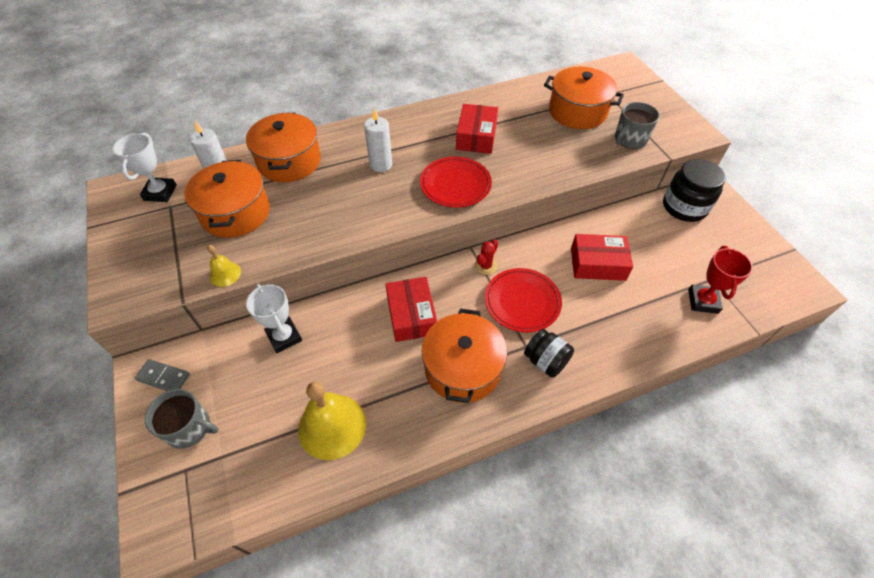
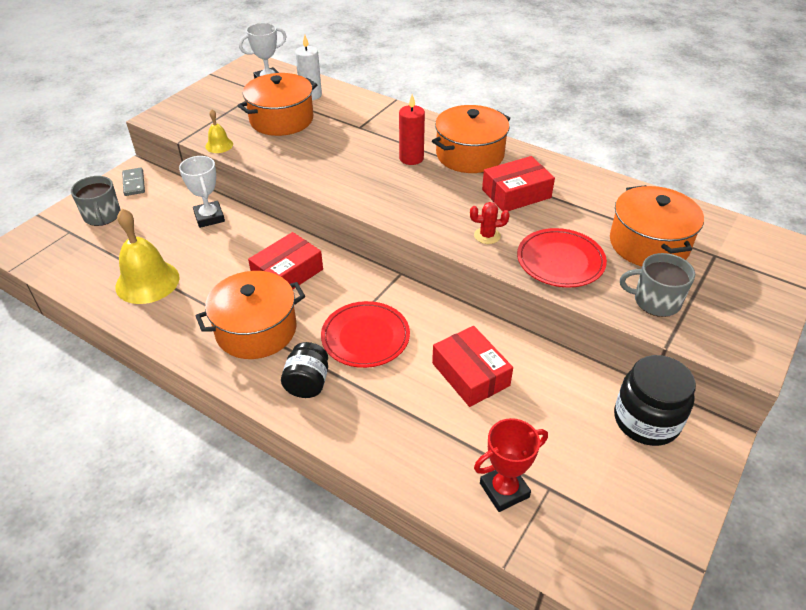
camera: 55 degrees right, 10 degrees down
(284, 337) = (209, 217): white trophy -> white trophy turned 45 degrees counterclockwise
(289, 161) = (361, 114): orange pot -> orange pot (470, 155)
(381, 164) = (411, 158): white candle -> red candle
(455, 184) = (434, 209): red plate -> red plate (560, 261)
(485, 266) = (386, 293): red cactus -> red cactus (487, 236)

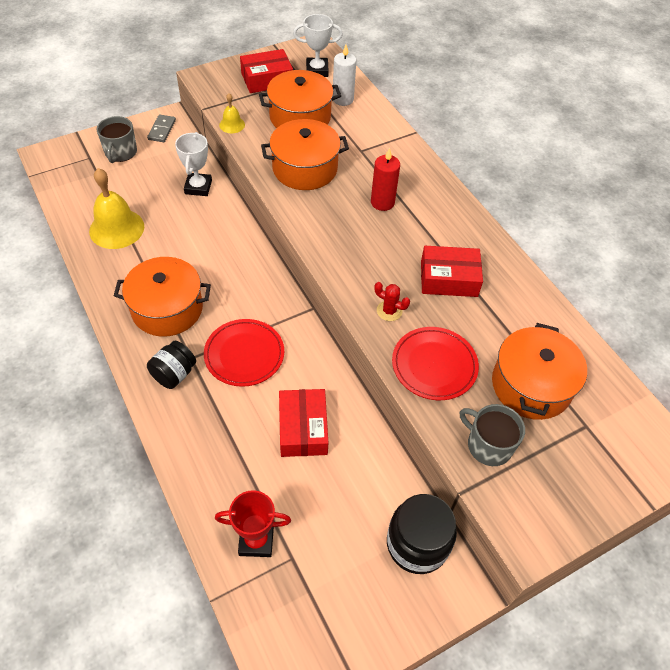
camera: 25 degrees right, 10 degrees up
(287, 273) = (224, 267): red box -> red box (267, 79)
(470, 155) = (438, 220): orange pot -> orange pot (305, 168)

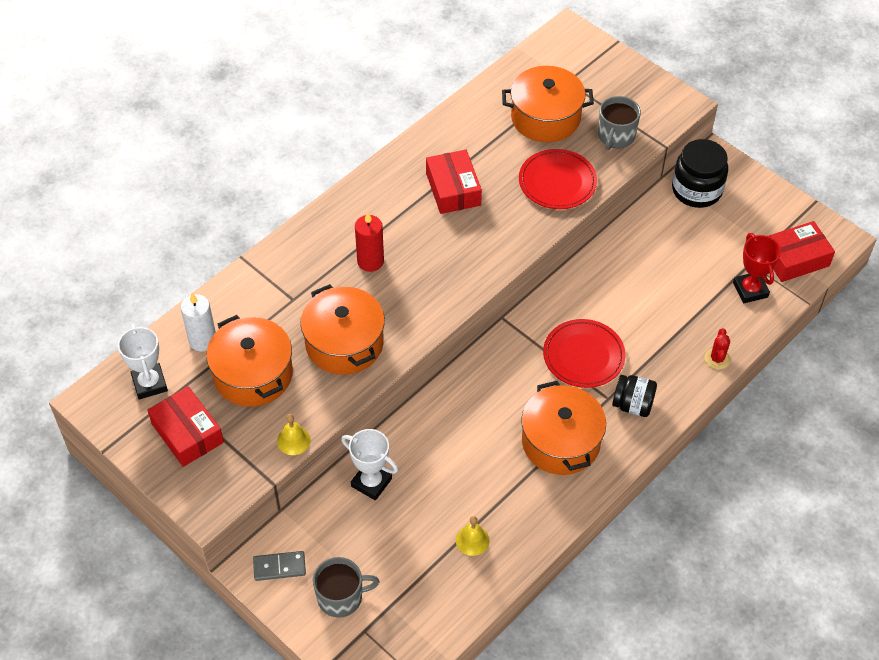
camera: 105 degrees left, 0 degrees up
(116, 228) = (472, 540): yellow bell -> yellow bell, size x0.50
(198, 187) = (371, 482): white trophy -> white trophy turned 45 degrees clockwise
(303, 428) = (637, 288): red box -> red box (795, 258)
(389, 311) = (512, 225): red cactus -> red cactus (717, 359)

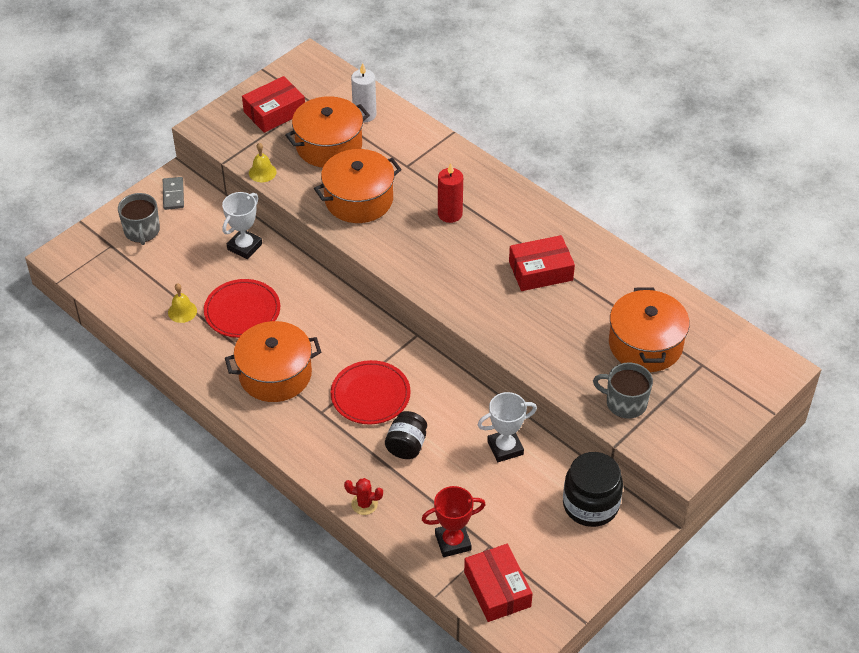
camera: 90 degrees right, 5 degrees down
(149, 383) = (323, 88): white trophy -> white trophy (505, 448)
(557, 182) = (555, 351): red plate -> red plate (242, 311)
(633, 405) = (312, 430): black jar -> black jar (406, 446)

